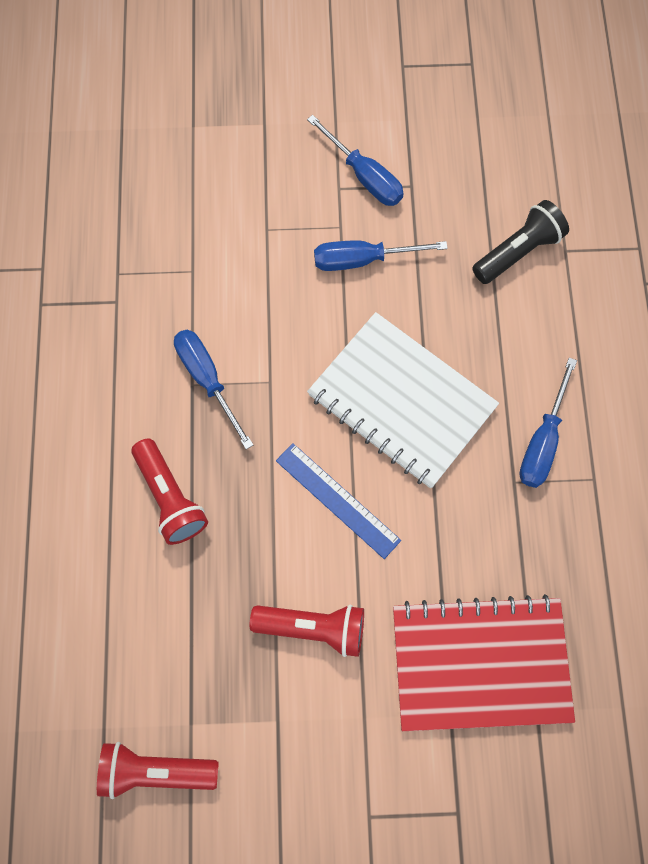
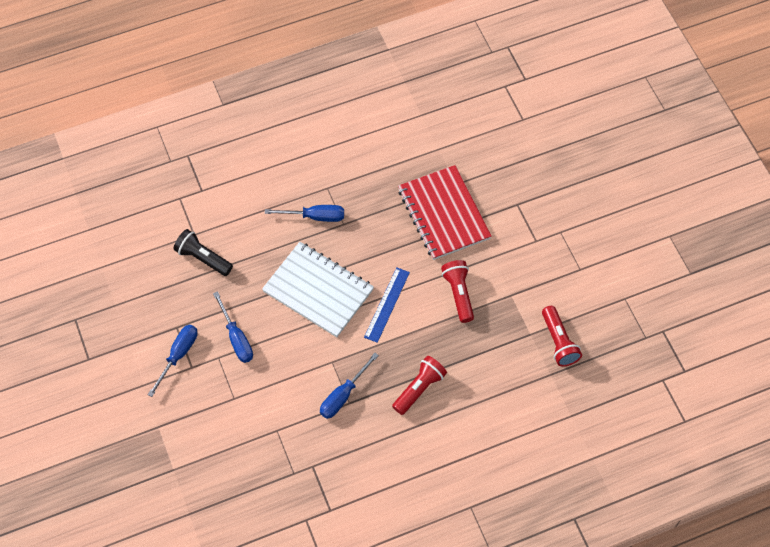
camera: 110 degrees left, 10 degrees down
(401, 401) = (318, 290): white notebook -> white notebook turned 75 degrees counterclockwise

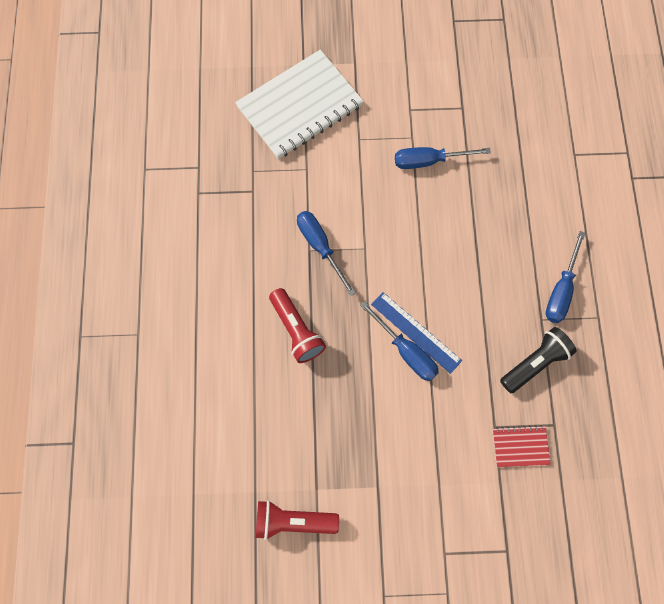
camera: 110 degrees right, 10 degrees up
(178, 355) = (428, 100): blue screwdriver -> blue screwdriver (406, 351)
(203, 258) = (540, 155): black flashlight -> black flashlight (535, 363)
(318, 290) = (459, 262): white notebook -> white notebook (300, 106)
(443, 214) = (520, 446): red notebook -> red notebook, size x0.44
(458, 294) = (401, 422): red flashlight -> none

